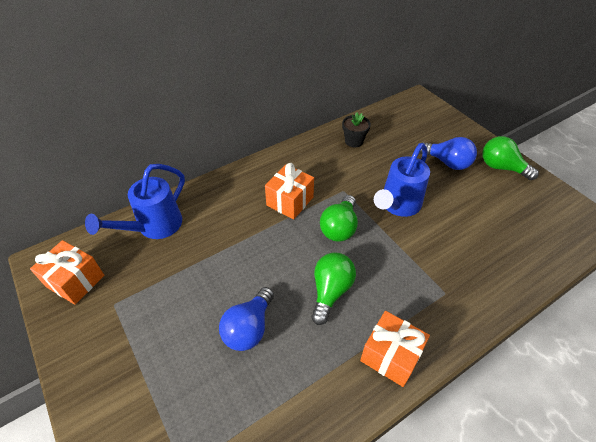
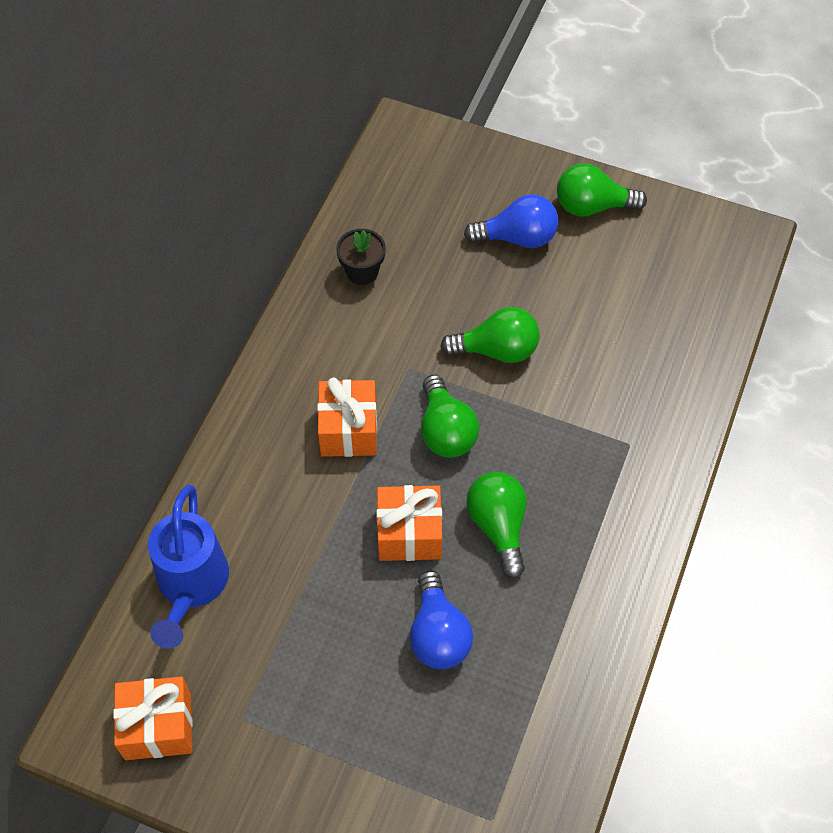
camera: 35 degrees left, 10 degrees up
(390, 356) = (617, 560): orange gift -> orange gift (409, 534)
(398, 205) = (497, 350): blue watering can -> green light bulb

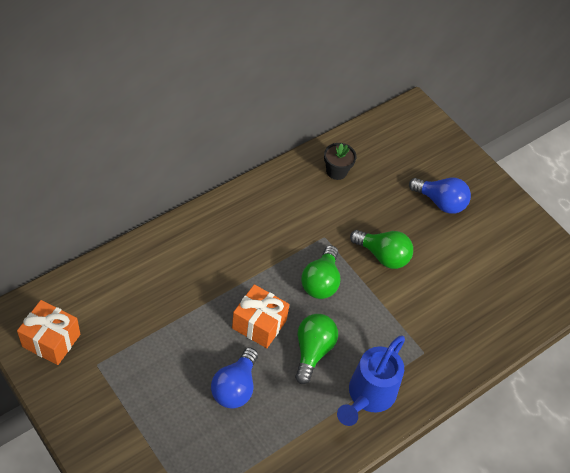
camera: 25 degrees right, 5 degrees down
(191, 586) = (122, 280): blue watering can -> blue watering can (368, 396)
(348, 430) = (266, 250): orange gift -> none
(592, 206) = (498, 209): green light bulb -> none

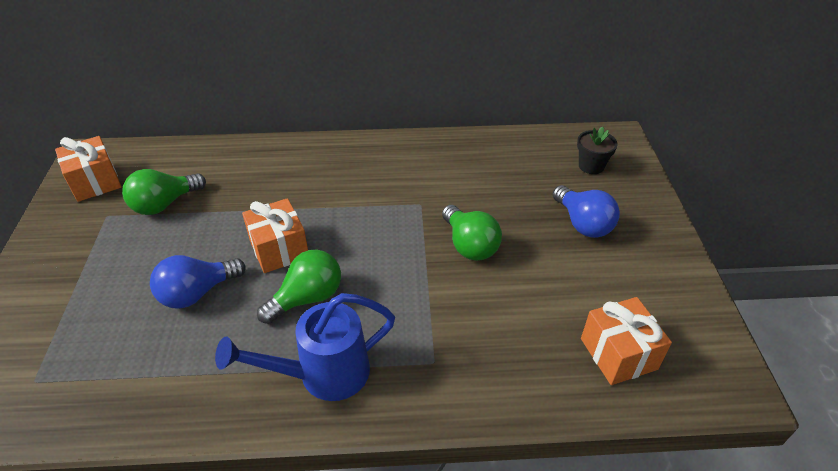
camera: 40 degrees right, 10 degrees down
(320, 282) = (378, 240): green light bulb -> green light bulb (164, 204)
(336, 171) = (484, 157): black flower pot -> black flower pot (591, 166)
(518, 291) = (618, 354): none -> orange gift

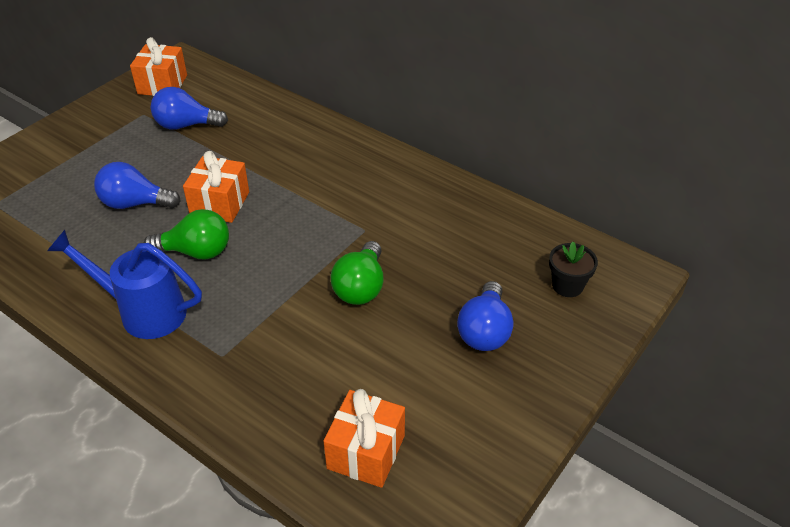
camera: 40 degrees right, 0 degrees up
(164, 204) = (186, 125): green light bulb -> blue light bulb

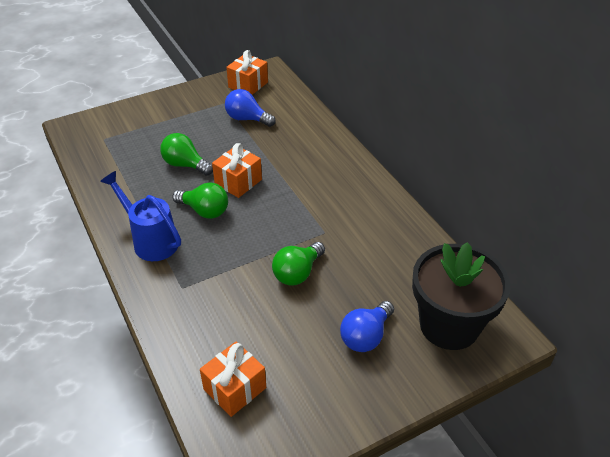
camera: 25 degrees right, 0 degrees up
(135, 203) = (185, 165): blue light bulb -> green light bulb
(567, 286) = (449, 325): black flower pot -> black flower pot, size x2.38

